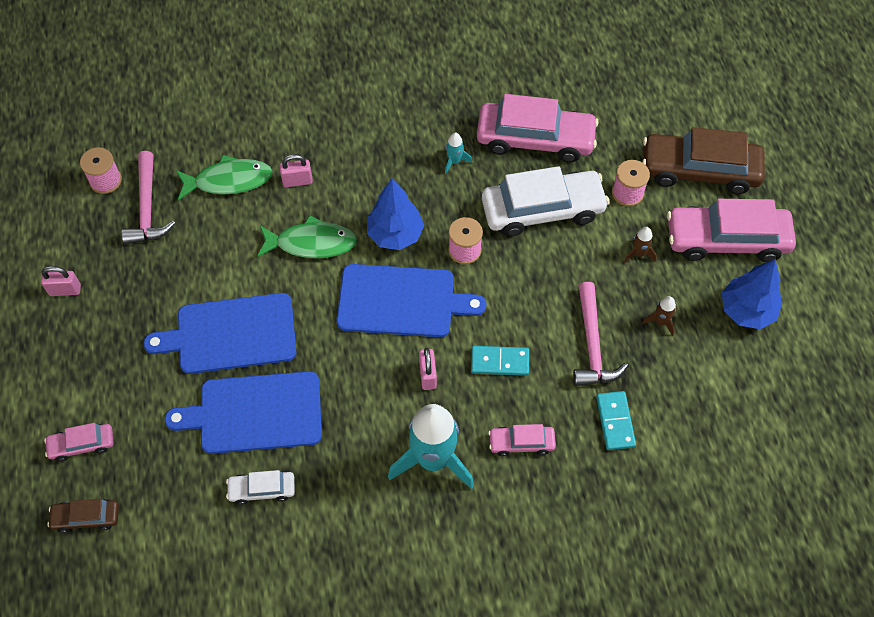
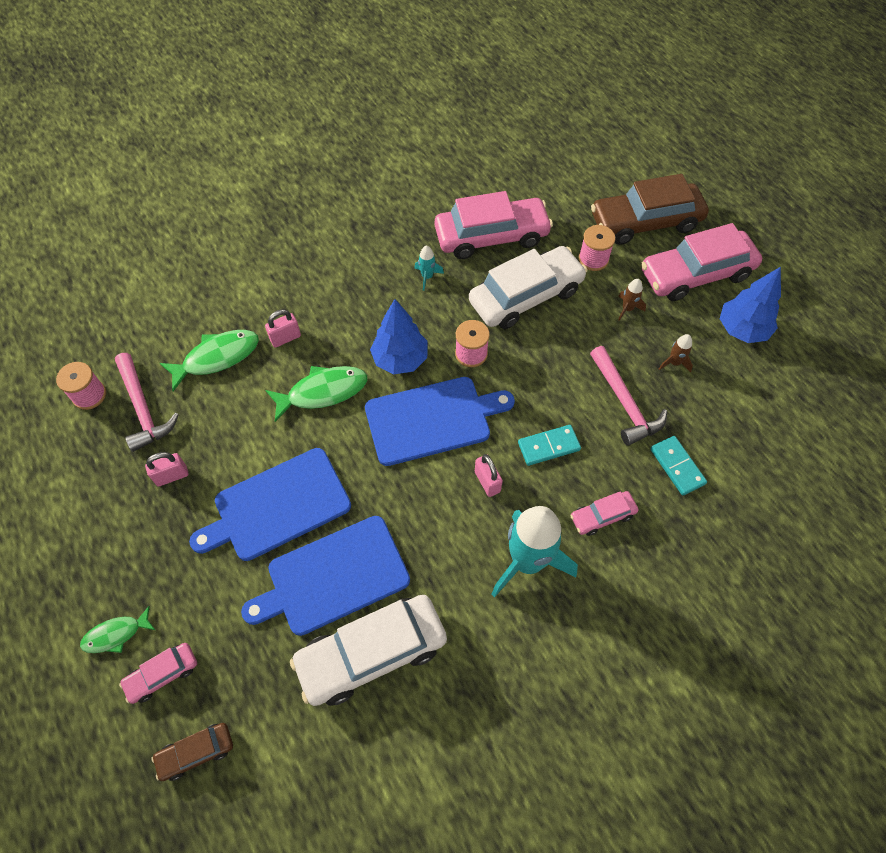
camera: 20 degrees left, 0 degrees up
(56, 398) = (116, 634): none -> green fish
(65, 290) = (85, 518): pink padlock -> pink padlock (172, 476)
(262, 489) = (371, 653): white car -> white car, size x2.06

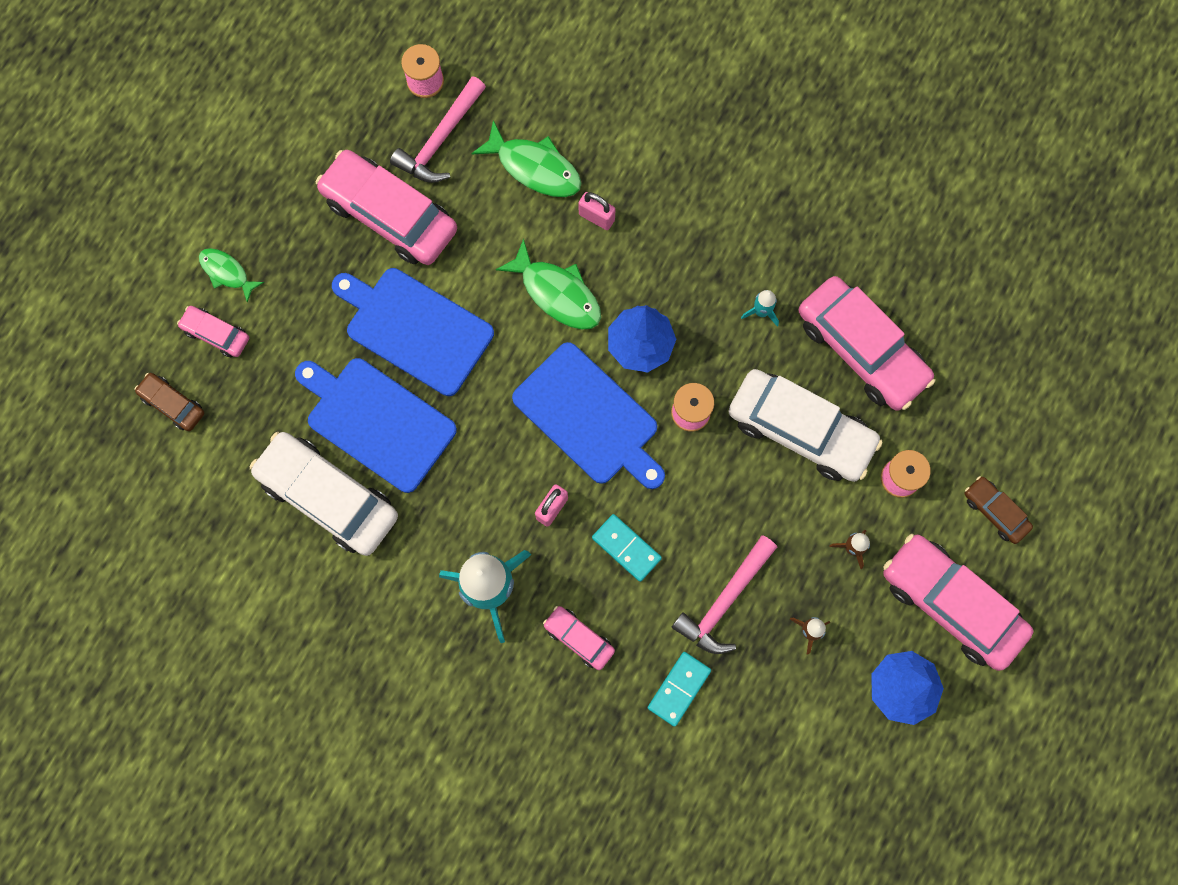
camera: 60 degrees right, 15 degrees up
(172, 476) = (390, 215): pink padlock -> pink car
(645, 222) = (995, 511): brown car -> brown car, size x0.48

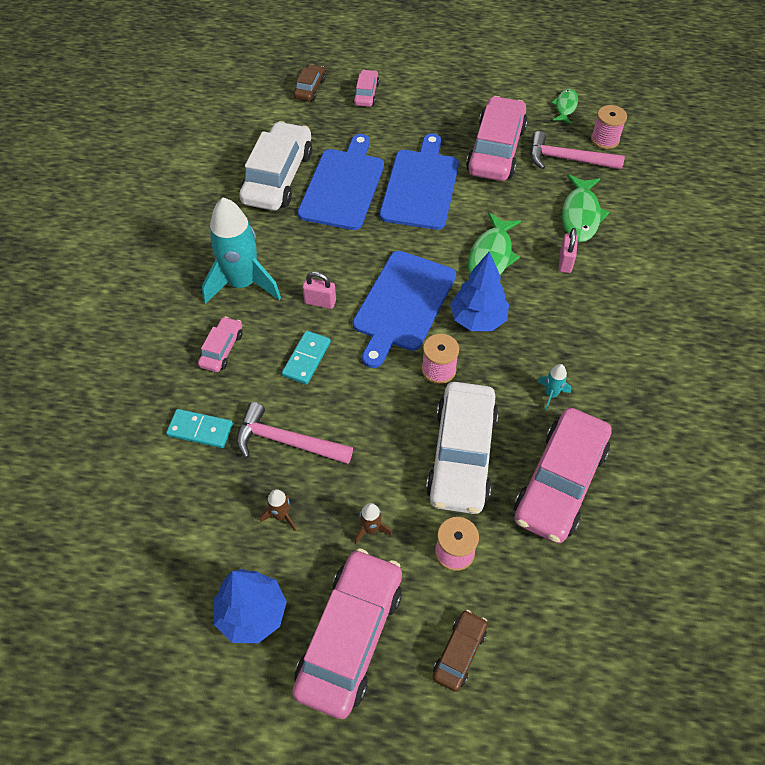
camera: 70 degrees right, 20 degrees down
(227, 272) = (410, 87): green fish -> green fish (565, 107)

